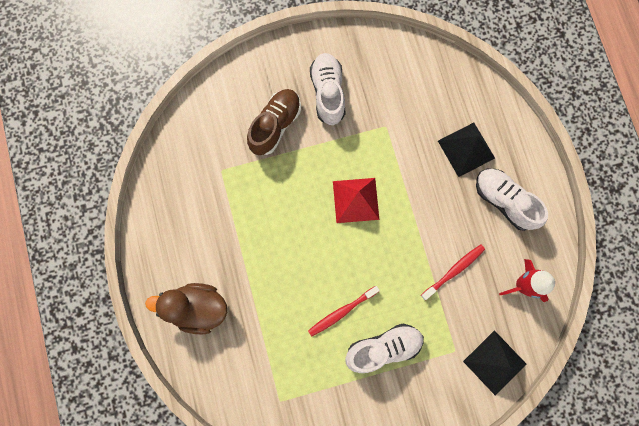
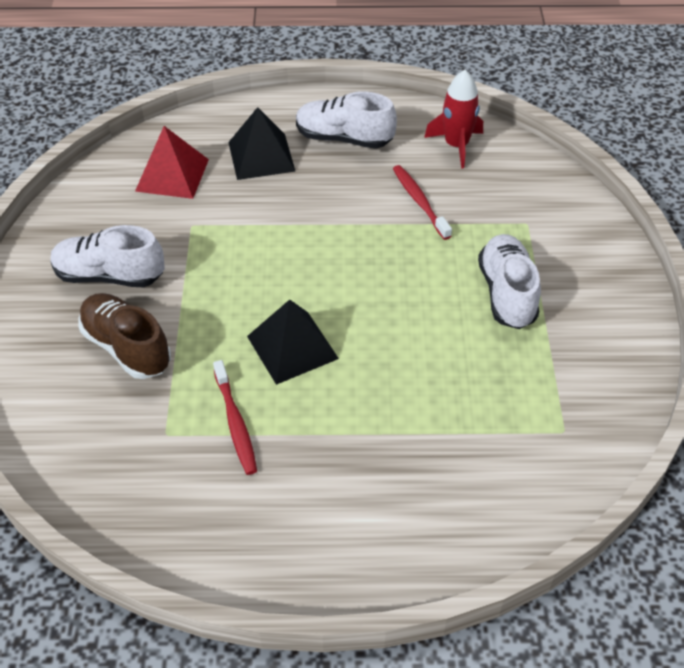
camera: 75 degrees left, 30 degrees down
(198, 308) = (387, 515): brown duck -> none
(341, 312) = (444, 328): red toothbrush -> red toothbrush (235, 423)
(356, 200) = (284, 278): red pyramid -> red pyramid (172, 175)
(494, 362) = (549, 190): black pyramid -> black pyramid (292, 347)
(504, 201) = (344, 138): white shoe -> white shoe turned 45 degrees clockwise

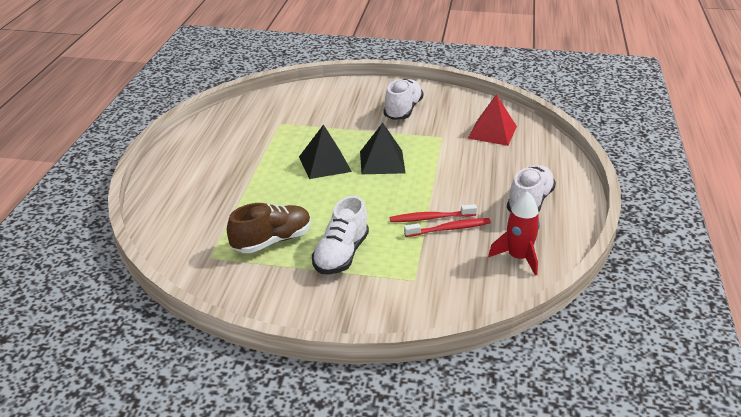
camera: 100 degrees right, 15 degrees down
(126, 347) = (345, 114): brown shoe -> brown shoe (272, 241)
(235, 423) = (277, 142): red toothbrush -> red toothbrush (430, 218)
(261, 156) = (510, 166): black pyramid -> black pyramid (382, 162)
(507, 293) = (341, 255): white shoe -> white shoe turned 105 degrees clockwise

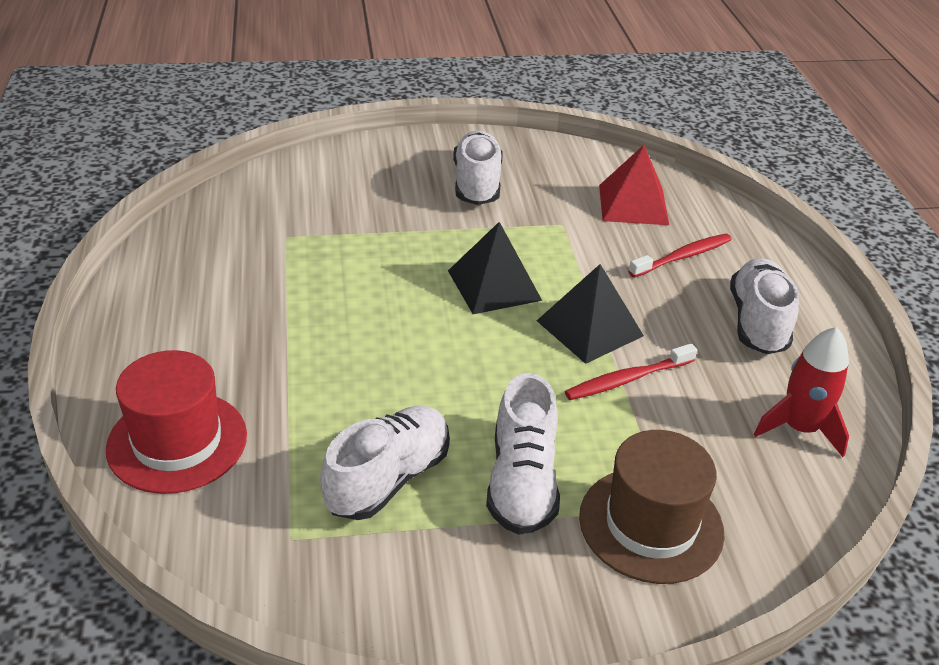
camera: 20 degrees left, 5 degrees up
(176, 207) = (177, 441): none -> red hat
(272, 241) = (388, 478): brown shoe -> white shoe
(325, 164) = (402, 304): black pyramid -> black pyramid (590, 328)
(400, 285) = (651, 524): none -> brown hat
(449, 229) = (667, 394): red toothbrush -> red toothbrush (683, 257)

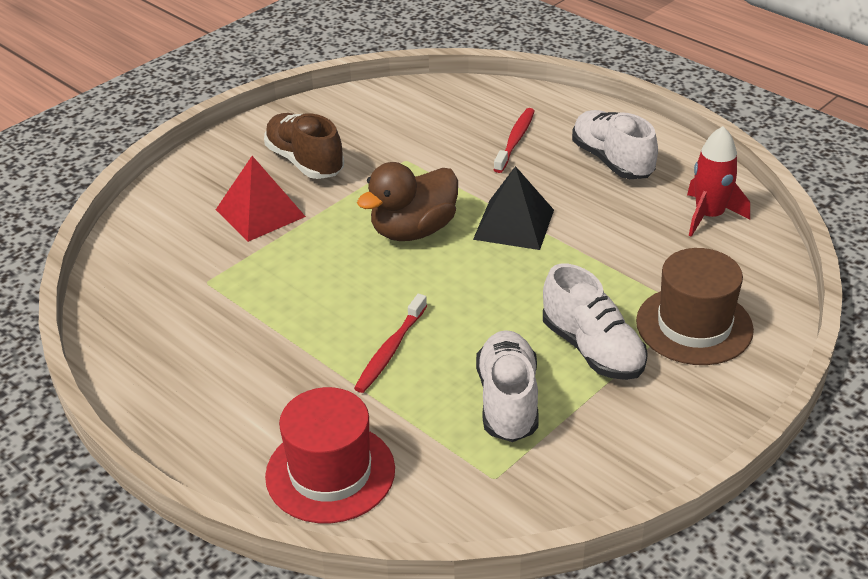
camera: 35 degrees left, 0 degrees up
(477, 184) = (305, 162): white shoe -> brown shoe
(494, 285) = (413, 230): black pyramid -> brown duck
(627, 379) = (577, 245): red toothbrush -> red toothbrush (390, 350)
(633, 204) = (438, 119): red pyramid -> red pyramid (260, 213)

